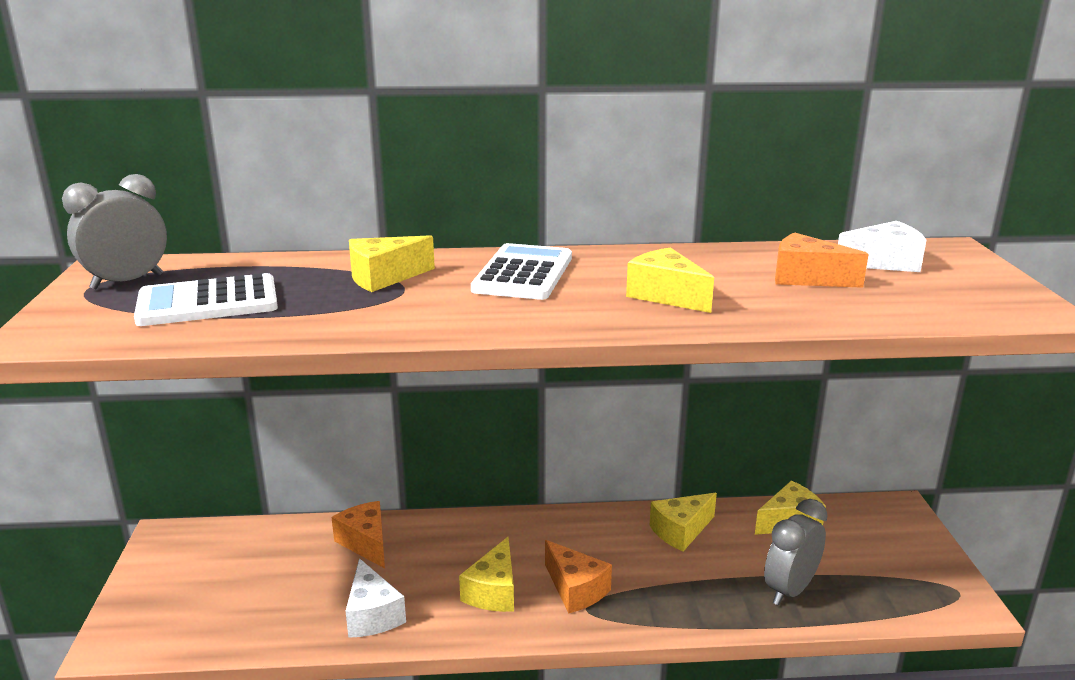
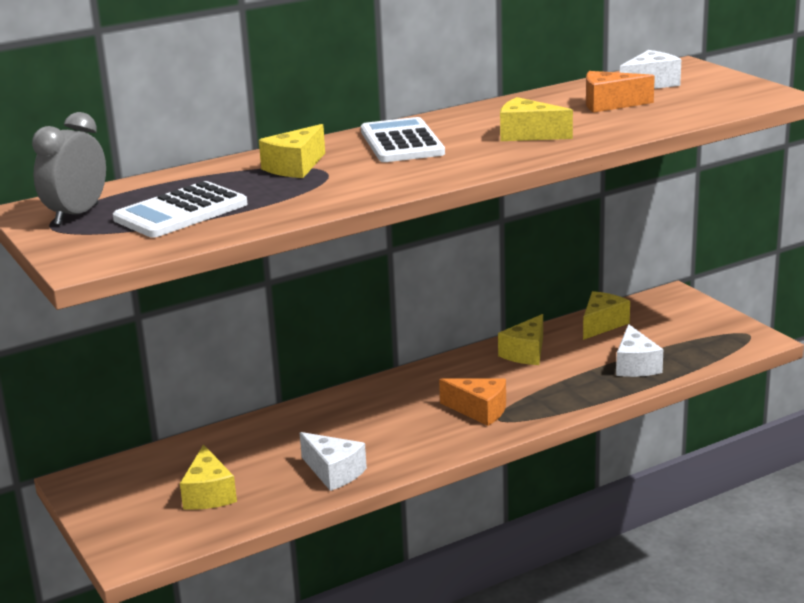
camera: 25 degrees left, 0 degrees up
(366, 543) = (274, 432): orange cheese -> none
(494, 591) = (417, 430): yellow cheese -> yellow cheese (209, 494)
(789, 590) = (635, 365): grey clock -> white cheese

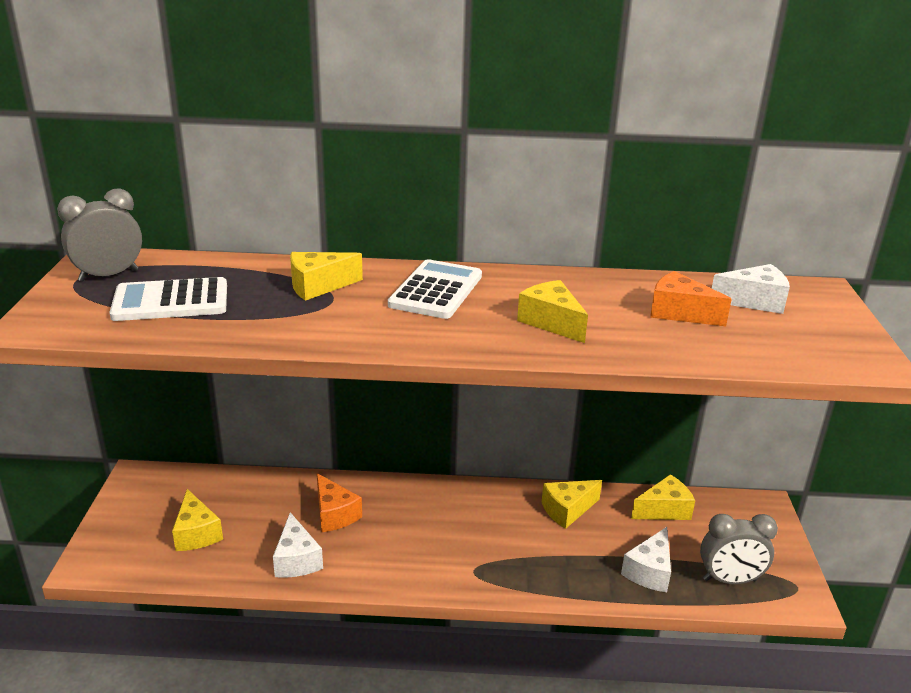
camera: 30 degrees right, 5 degrees up
(209, 494) = (196, 533): yellow cheese -> yellow cheese turned 45 degrees counterclockwise
(479, 410) = (467, 554): orange cheese -> orange cheese (334, 514)
(698, 348) = (729, 580): none -> grey clock

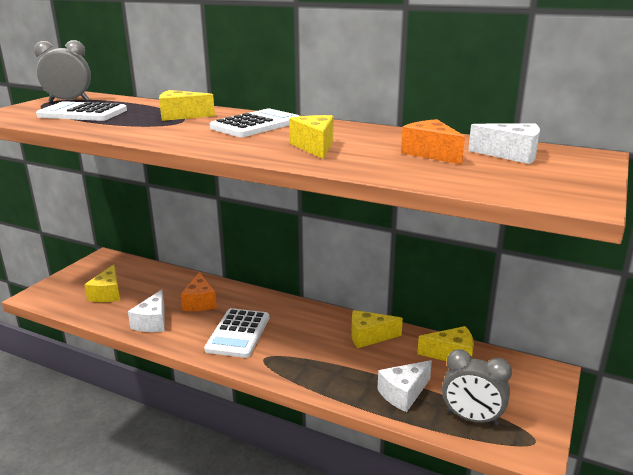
camera: 25 degrees right, 5 degrees down
(418, 546) = (238, 333): none -> white calculator

